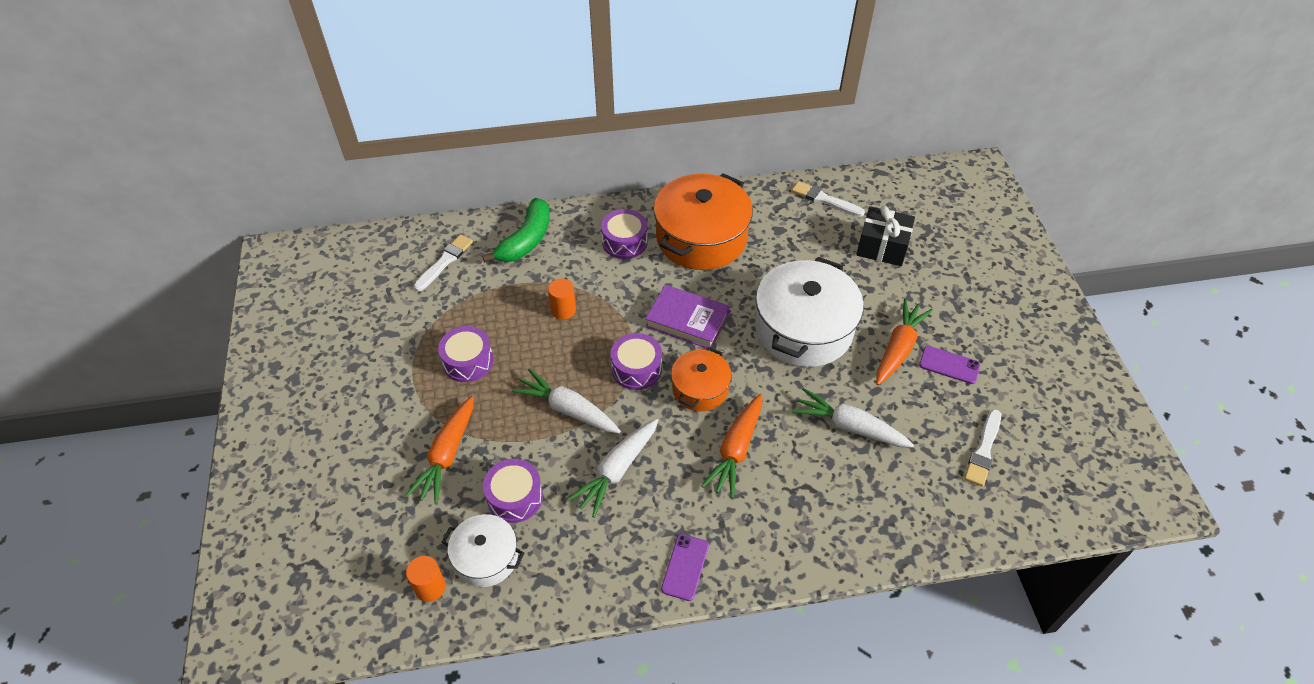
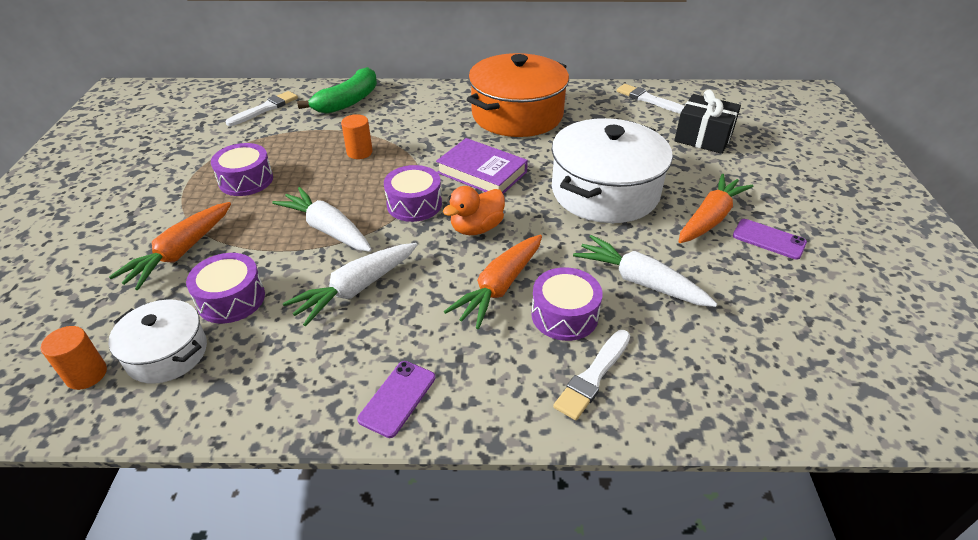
camera: 10 degrees right, 10 degrees down
(624, 242) = (441, 111): purple drum -> purple drum (564, 315)
(700, 388) = (476, 228): orange pot -> orange duck
(983, 450) = (807, 325): white brush -> white brush (593, 376)

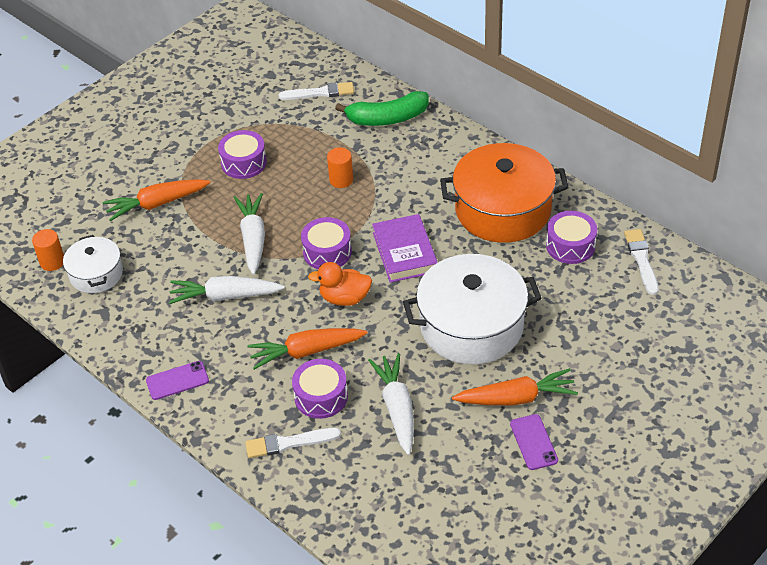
camera: 45 degrees right, 5 degrees up
(231, 299) = (155, 258): purple drum -> purple drum (570, 245)
(703, 137) = (628, 327): black gift -> none

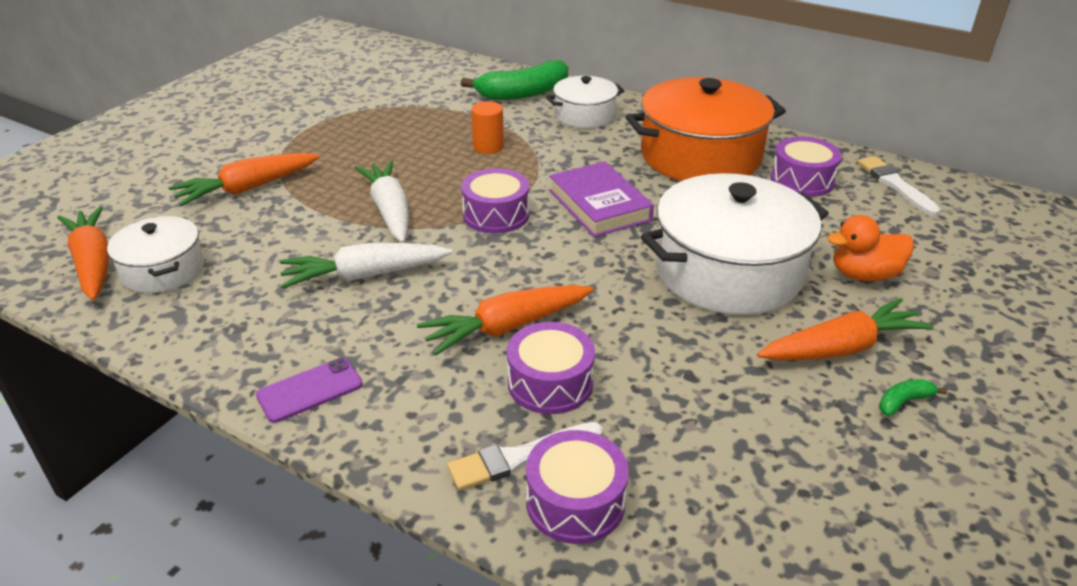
camera: 15 degrees left, 10 degrees down
(52, 262) = (93, 263): orange cylinder -> orange carrot
(244, 163) = (358, 142): purple drum -> purple drum (575, 502)
(319, 93) = (435, 79): white brush -> none
(344, 298) = (539, 260): orange duck -> orange duck (864, 275)
(397, 408) = (675, 384): white carrot -> none
(429, 151) = (584, 115): none -> white pot
(533, 442) = (903, 402): purple phone -> green banana

